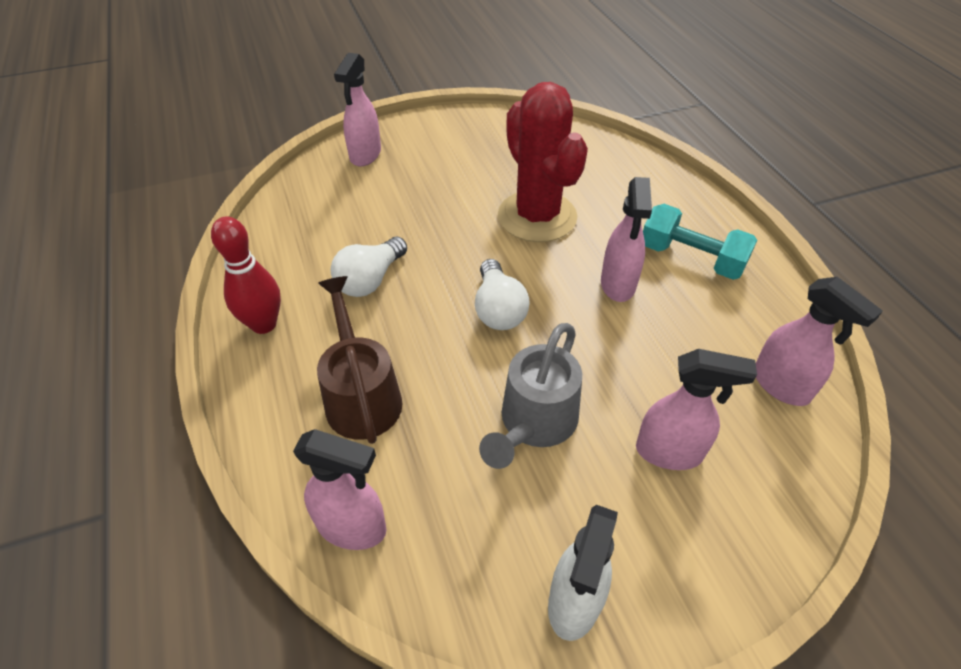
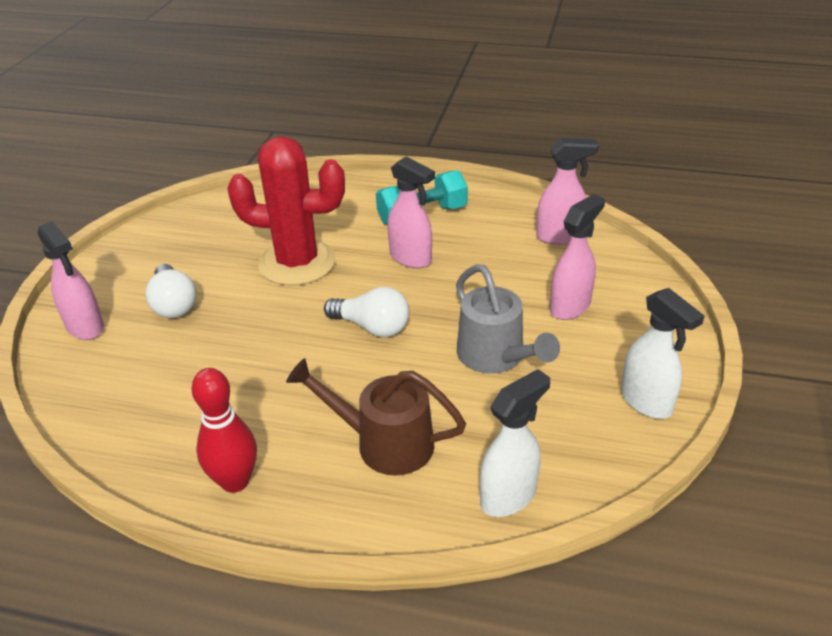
camera: 55 degrees left, 10 degrees down
(353, 527) = (508, 496): pink spray bottle -> white spray bottle
(370, 280) = (258, 387): white light bulb -> white light bulb (173, 304)

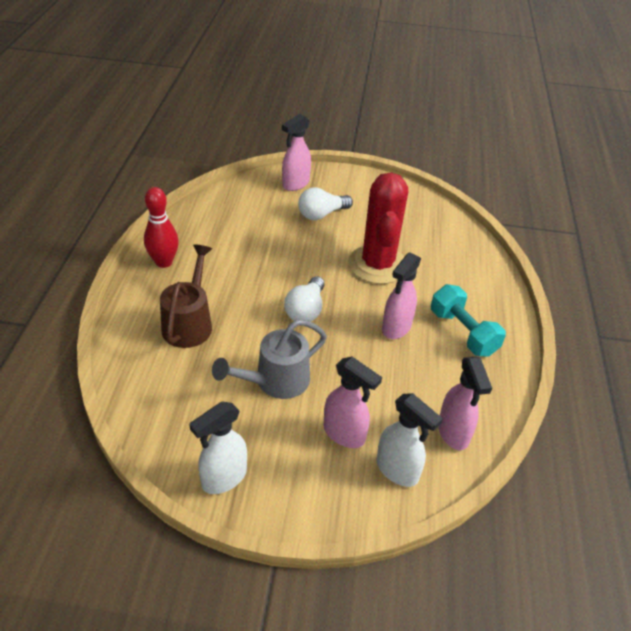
camera: 80 degrees right, 5 degrees up
(508, 496) = (137, 386): white spray bottle -> white spray bottle (397, 470)

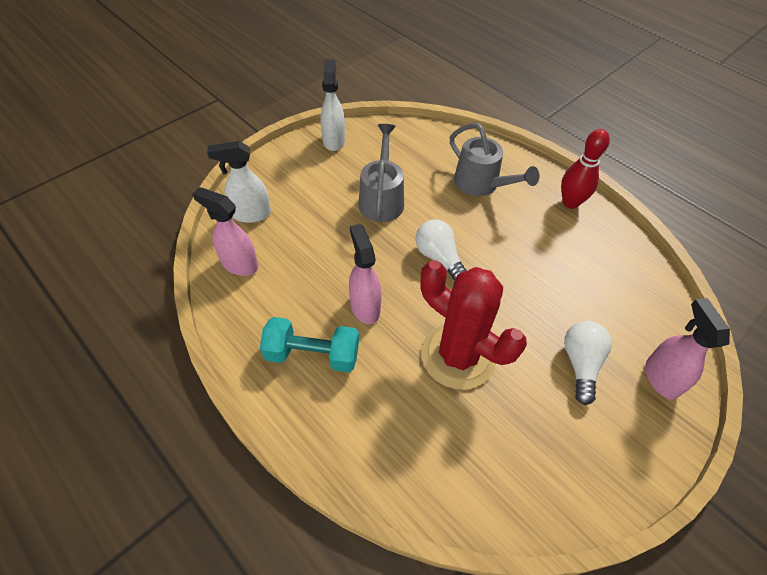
camera: 130 degrees right, 10 degrees up
(189, 322) = (482, 185): brown watering can -> grey watering can
(344, 434) = (304, 207): pink spray bottle -> none

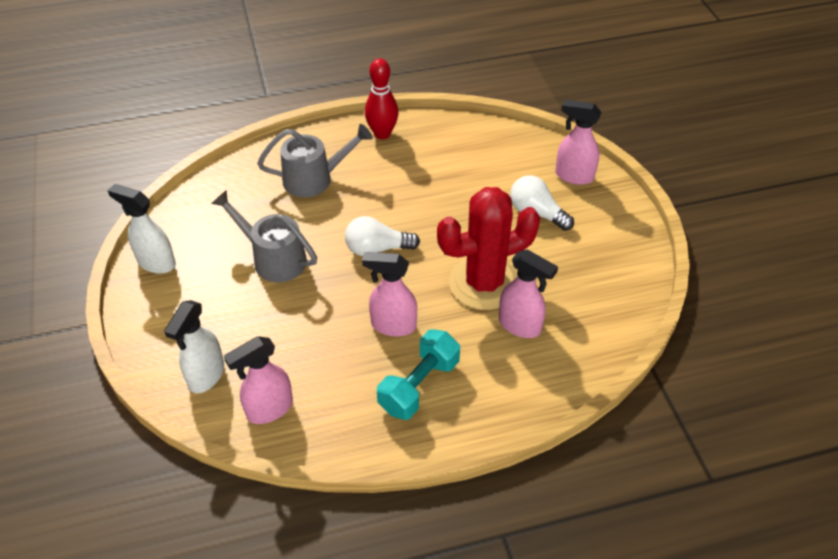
camera: 60 degrees left, 5 degrees down
(427, 409) = (520, 325): none -> pink spray bottle

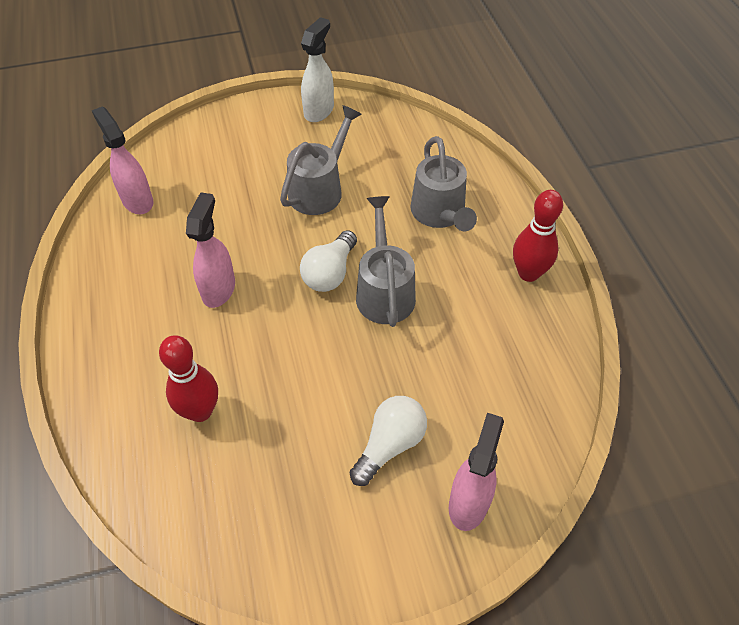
camera: 90 degrees right, 5 degrees up
(206, 376) = (183, 157): white spray bottle -> none
(377, 249) = (330, 273): white light bulb -> white light bulb turned 150 degrees counterclockwise
(397, 214) = (384, 290): none -> grey watering can
(419, 385) = (137, 312): turquoise dumbbell -> none
(484, 283) = (270, 376): red cactus -> none
(520, 325) = (200, 411): pink spray bottle -> red bowling pin

